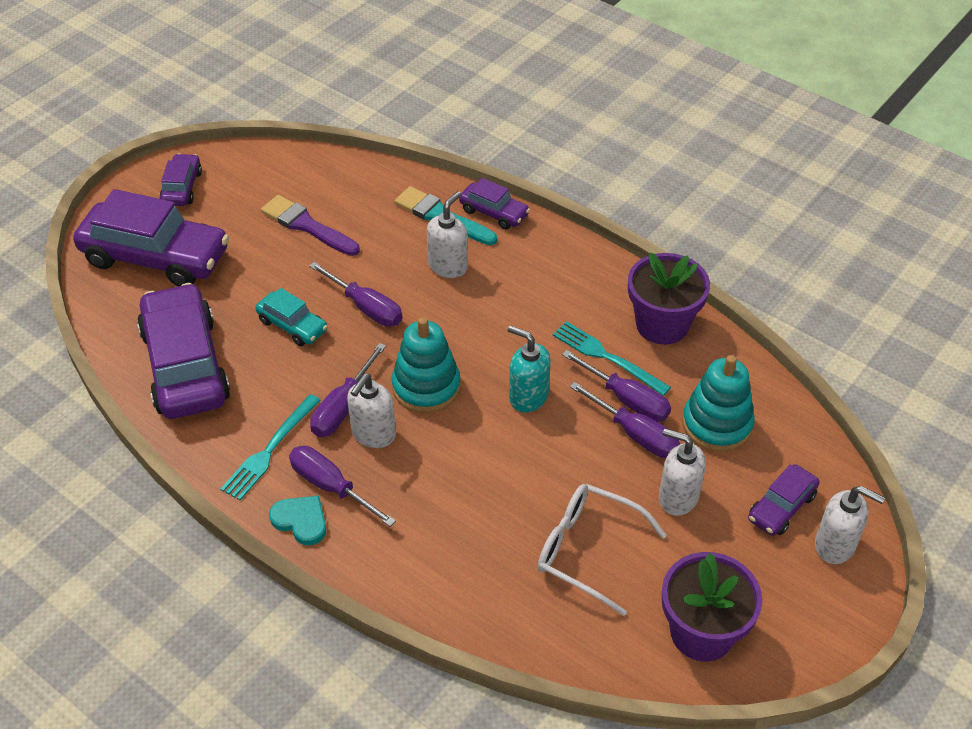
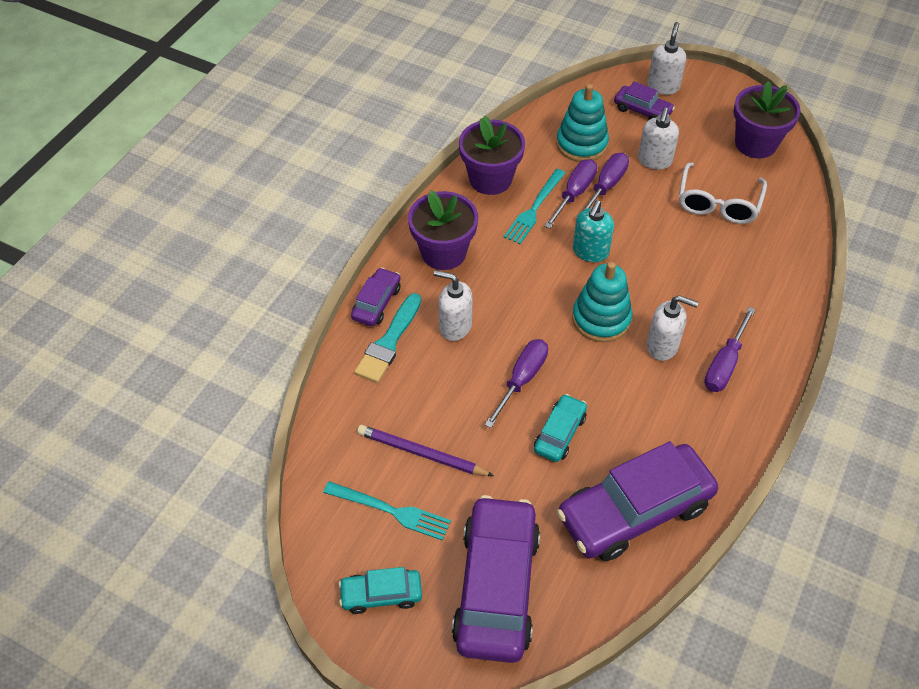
camera: 100 degrees left, 5 degrees up
(182, 187) = (381, 594): purple car -> turquoise car
(270, 450) = (705, 416): turquoise fork -> turquoise fork (391, 511)
(301, 521) = (764, 377): turquoise heart -> none
(306, 226) = (422, 453): purple brush -> purple pencil
(342, 408) = (642, 373): purple screwdriver -> none
(552, 270) = (443, 252): none -> purple flower pot

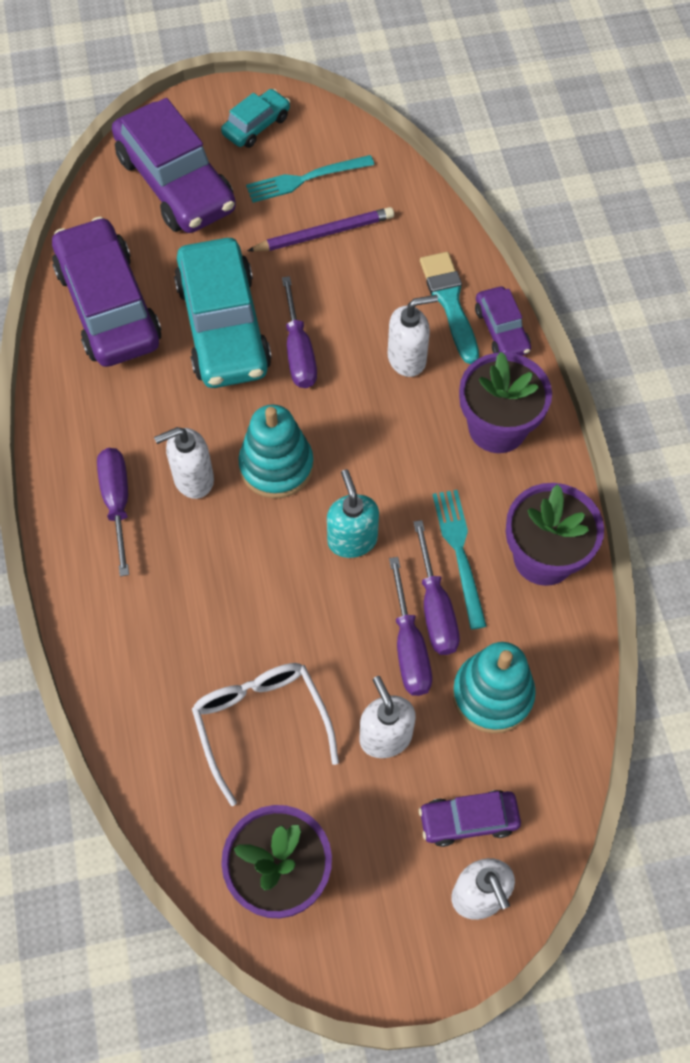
camera: 140 degrees right, 10 degrees up
(559, 433) = (223, 327): turquoise car -> turquoise car, size x2.04
(634, 511) = (109, 306): purple car -> purple car turned 45 degrees counterclockwise

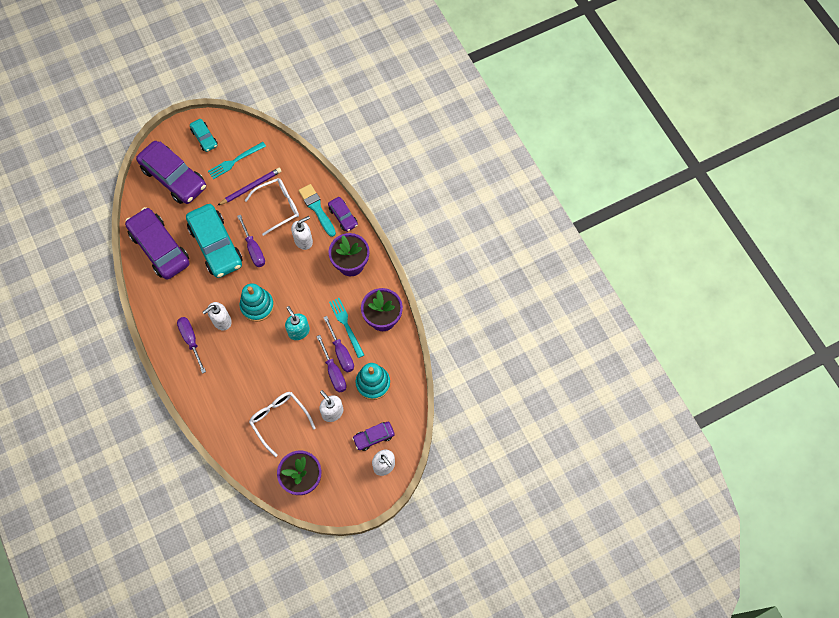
camera: 15 degrees left, 5 degrees up
(256, 126) = (204, 138): turquoise car -> turquoise car turned 120 degrees clockwise
(370, 282) = (278, 207): none -> white glasses

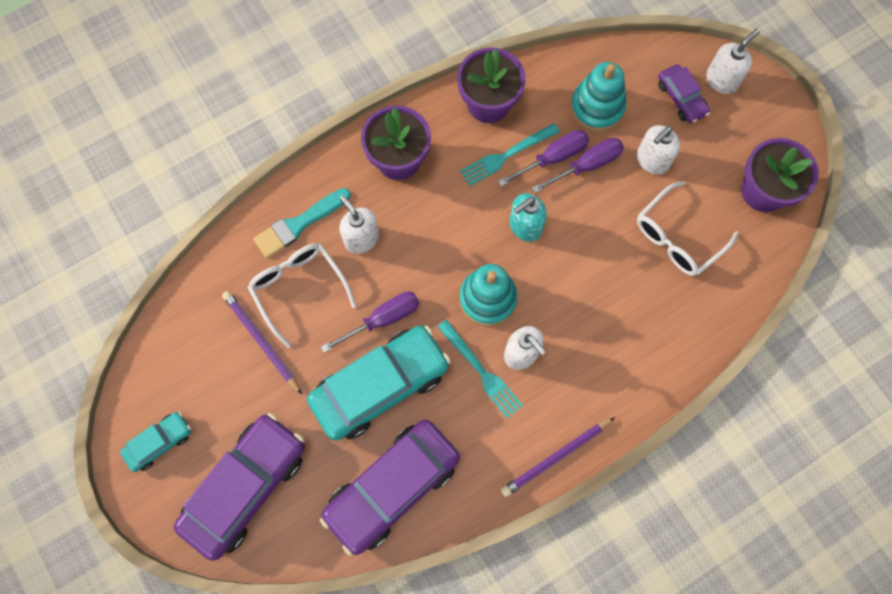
camera: 95 degrees left, 5 degrees up
(160, 333) = (556, 457): none -> purple pencil
(191, 340) = (561, 401): purple screwdriver -> none
(235, 161) = (208, 377): turquoise fork -> turquoise fork (481, 371)
(343, 216) = (312, 180): purple car -> none

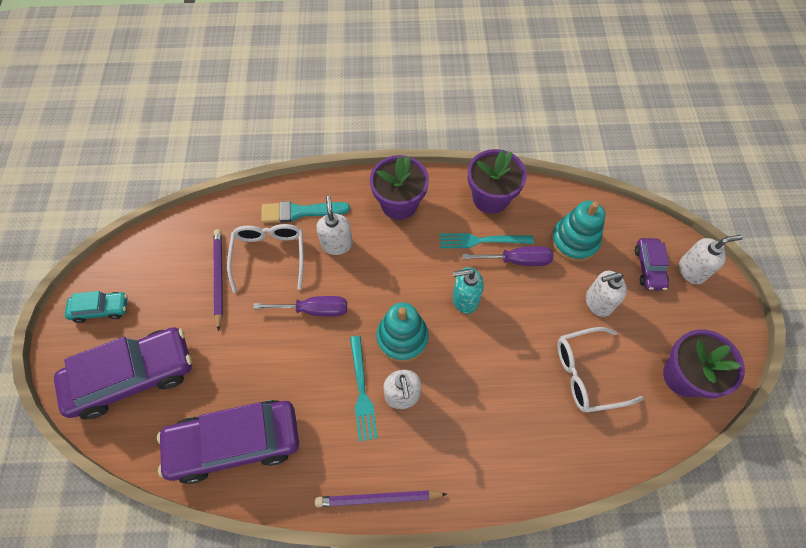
camera: 30 degrees right, 10 degrees down
(380, 385) = (279, 358): turquoise car -> none
(587, 165) = (542, 279): purple screwdriver -> none

